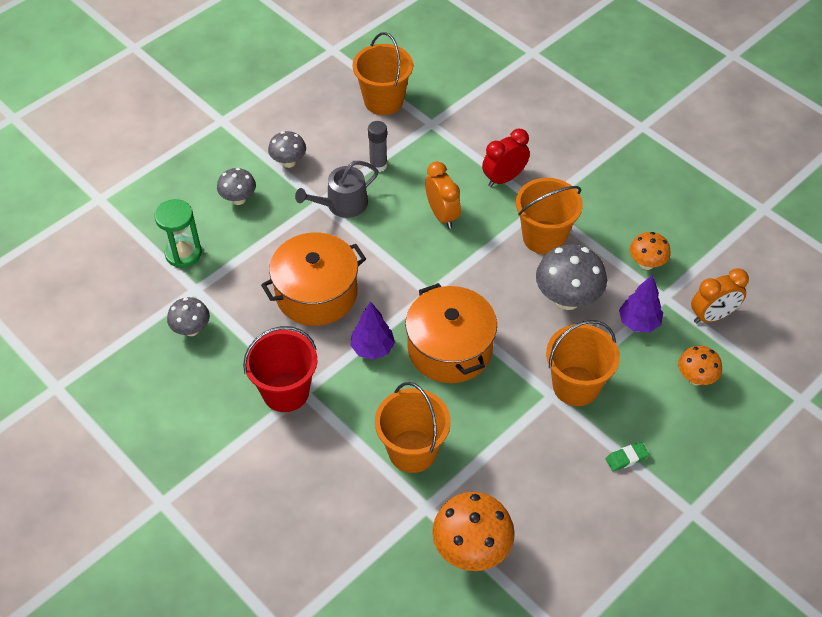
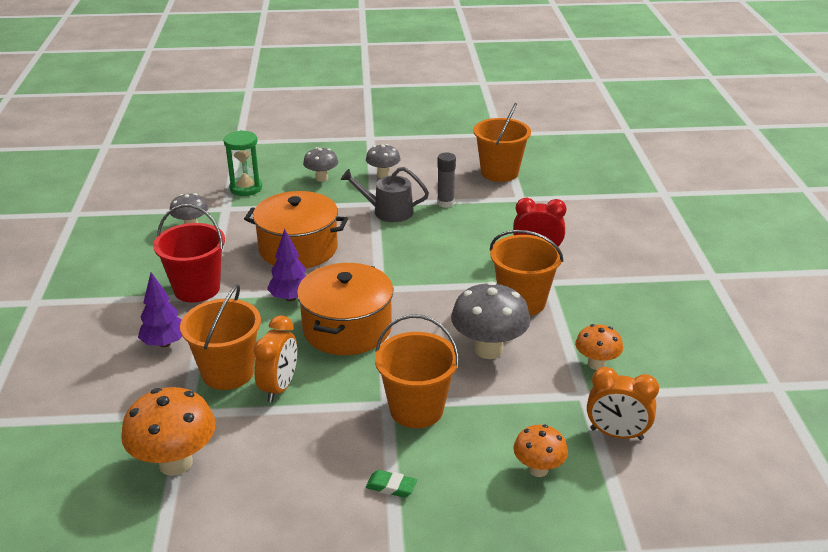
camera: 40 degrees right, 20 degrees down
(442, 215) = (455, 250): orange clock -> orange clock (279, 387)
(638, 323) = (534, 399): purple tree -> purple tree (164, 343)

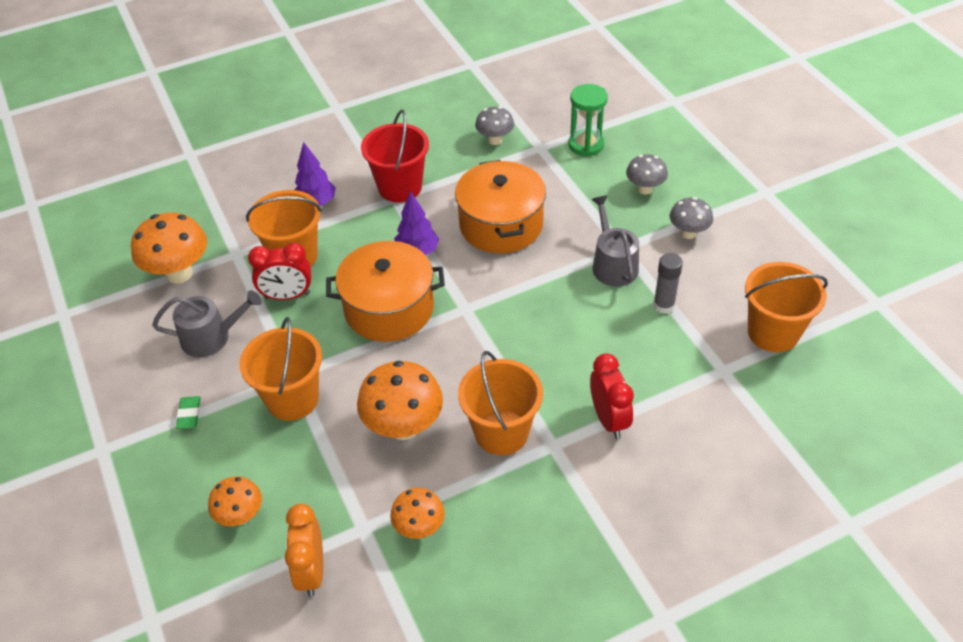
camera: 70 degrees right, 15 degrees up
(279, 387) = (287, 296): orange clock -> red clock
(294, 452) = (211, 337): none -> grey watering can
(488, 349) = (404, 427): grey mushroom -> orange mushroom

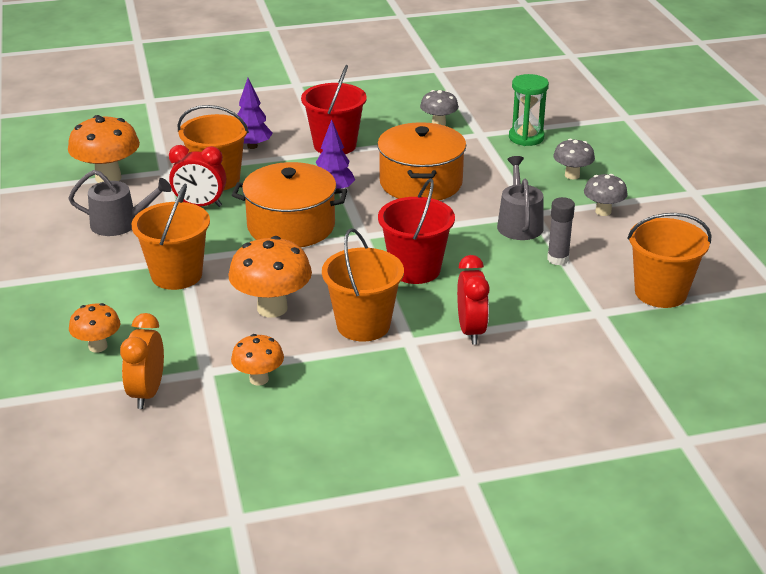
camera: 10 degrees right, 15 degrees down
(189, 414) = (79, 272): green eraser -> none
(530, 346) = (415, 269): none -> red bucket

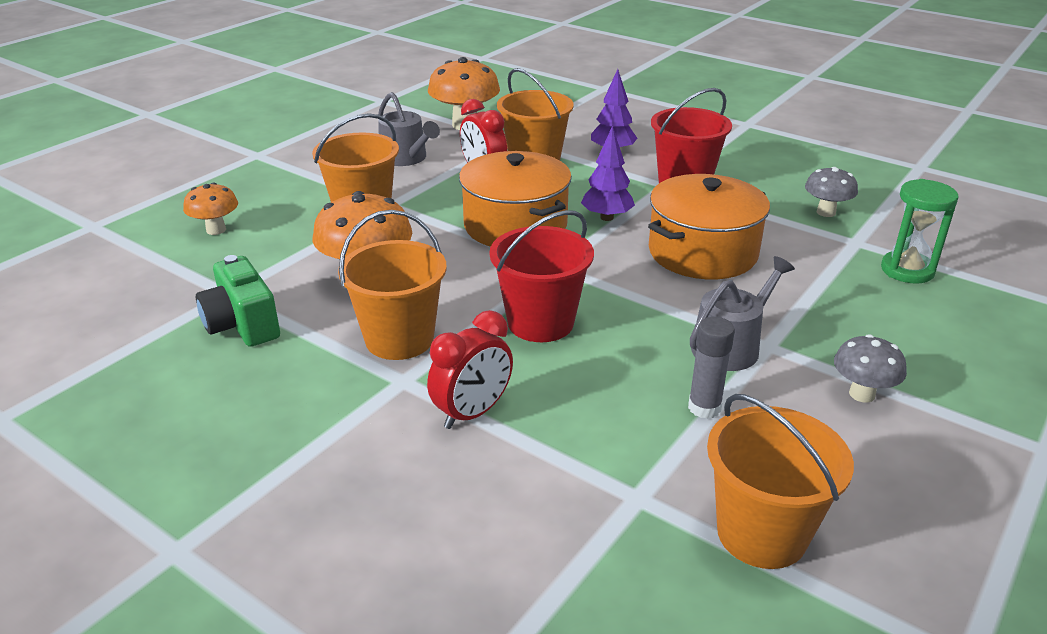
camera: 50 degrees right, 0 degrees up
(147, 393) = (167, 281): orange clock -> none
(259, 379) = (242, 325): orange mushroom -> green camera
(572, 175) = (894, 335): grey mushroom -> none

